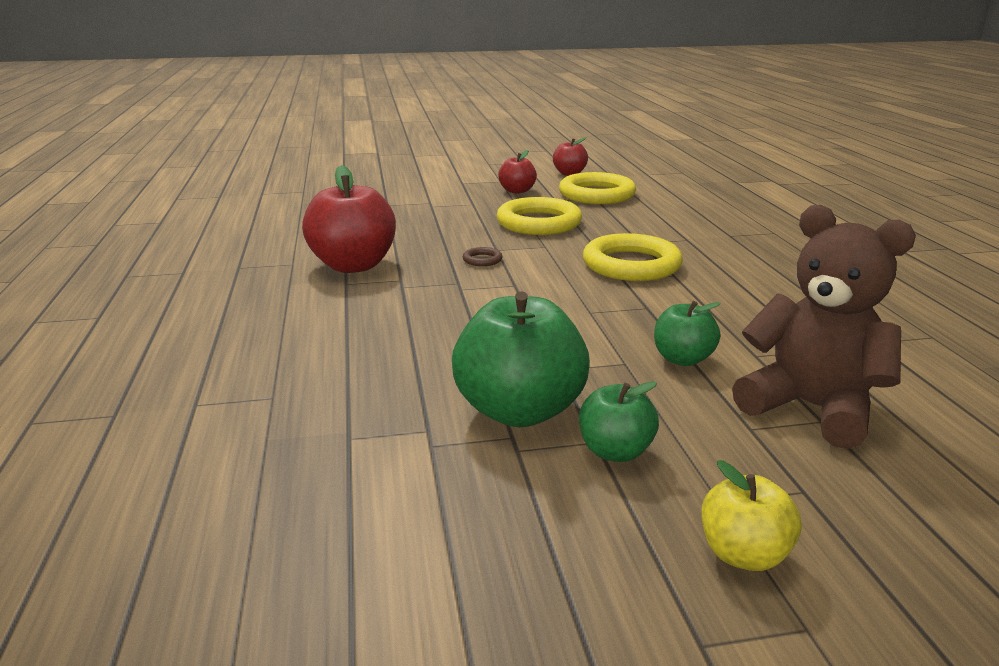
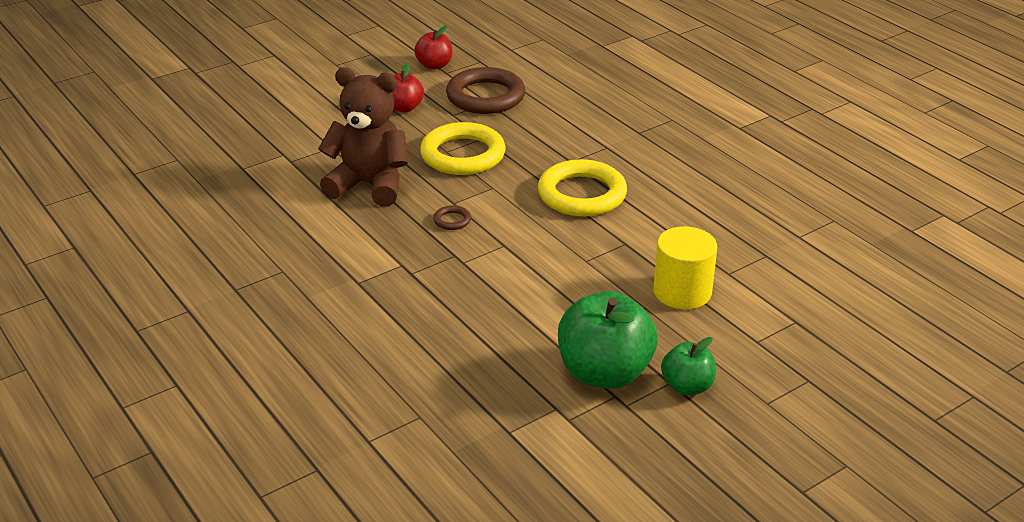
camera: 25 degrees left, 10 degrees up
(353, 265) = (343, 258): red apple -> none
(597, 194) = (485, 96): yellow ring -> brown ring
(682, 359) = (682, 292): green apple -> yellow cylinder
(743, 554) = (797, 433): yellow apple -> none
(811, 408) = (785, 312): brown teddy bear -> brown teddy bear (369, 185)

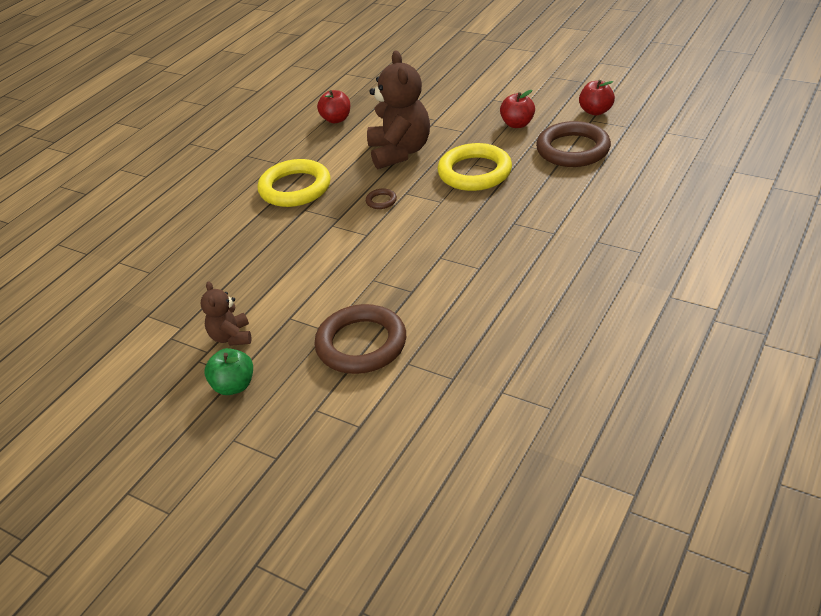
camera: 70 degrees right, 5 degrees up
(240, 206) = (336, 119): none -> red apple
(582, 194) = (466, 245): yellow ring -> yellow ring (295, 188)
(604, 373) = (231, 337): green apple -> brown teddy bear
(682, 292) = (361, 344): yellow cylinder -> brown ring

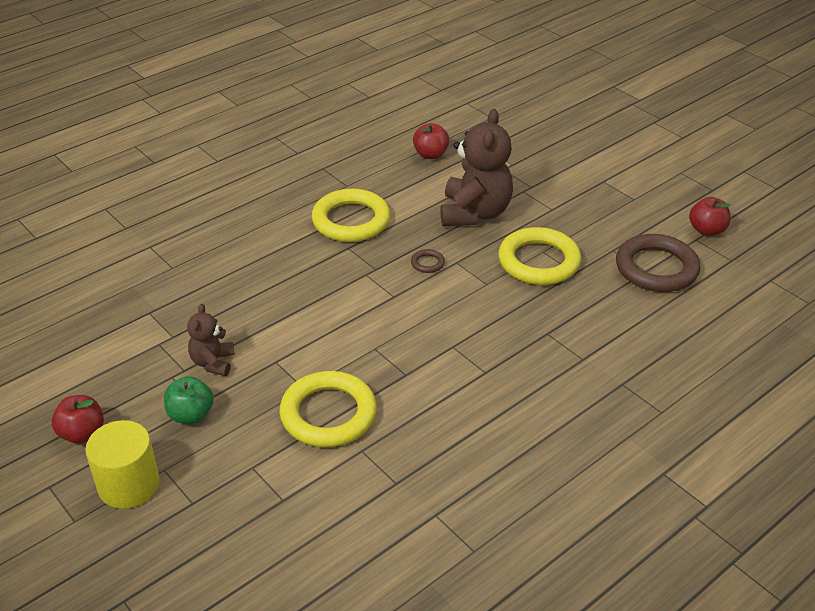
camera: 15 degrees right, 0 degrees up
(206, 464) = (129, 485): none -> yellow cylinder
(361, 344) = (328, 414): brown ring -> yellow ring
(517, 124) = (613, 219): red apple -> red apple (82, 433)

